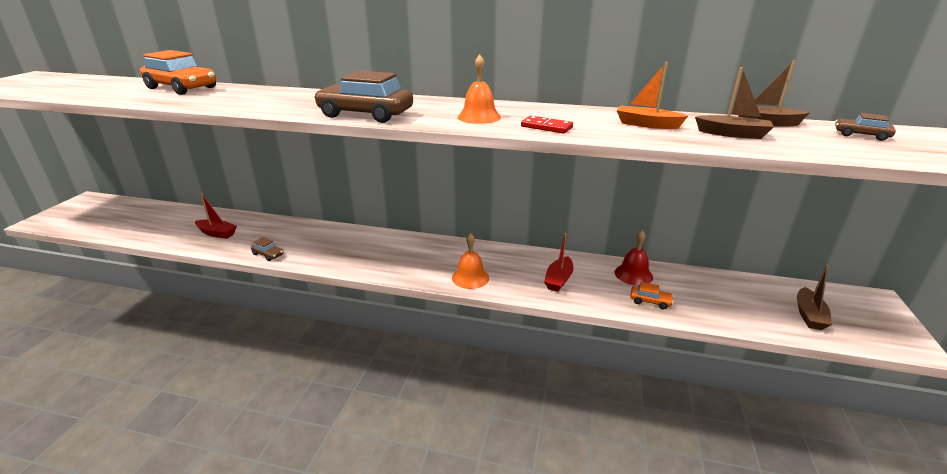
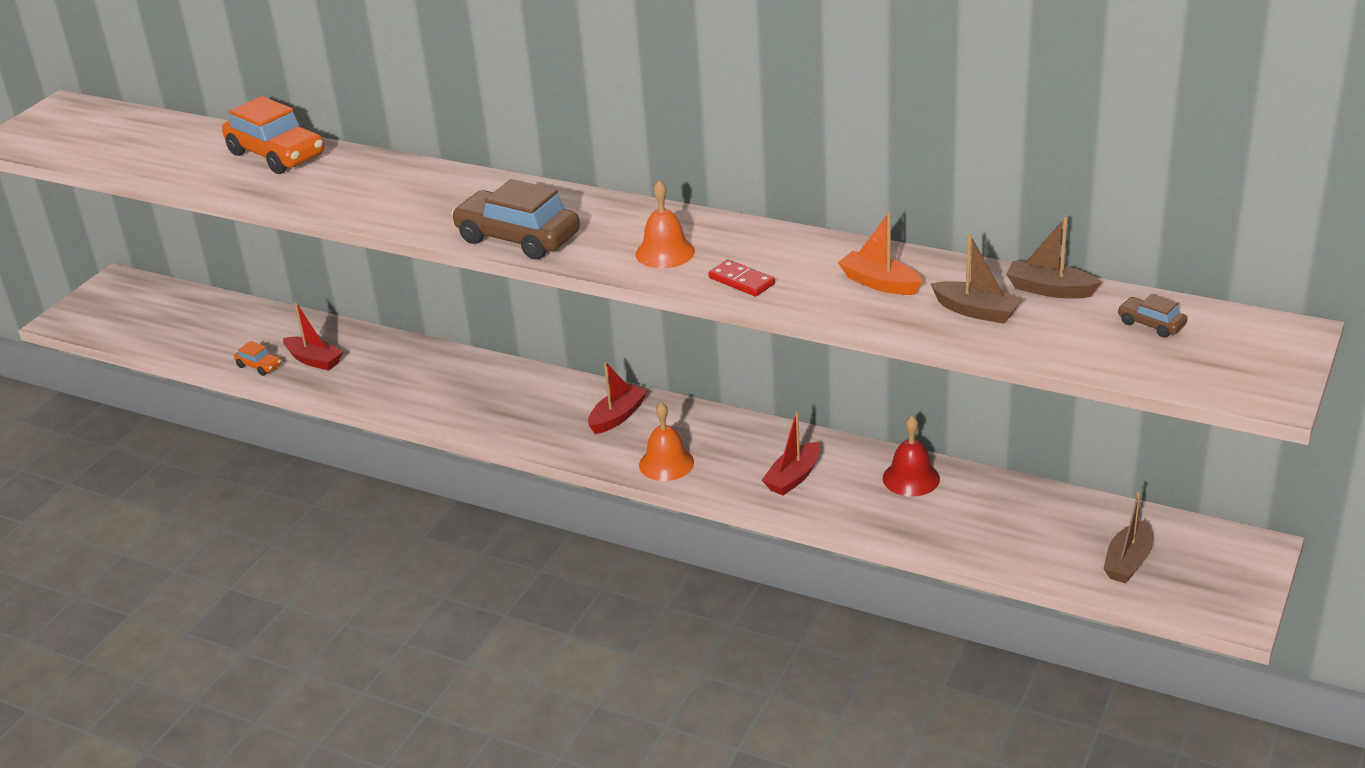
camera: 15 degrees right, 5 degrees up
(268, 254) = (387, 403): brown car -> none
(428, 252) = (617, 416): none -> red boat
(650, 301) = (908, 521): orange car -> orange car (259, 366)

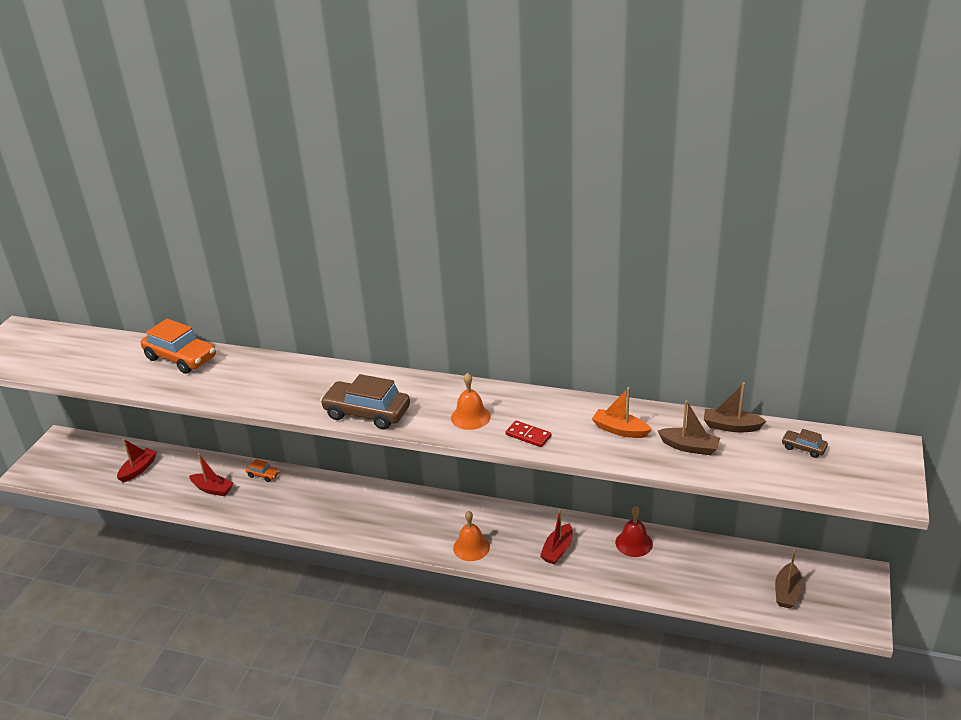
camera: 10 degrees left, 0 degrees up
(259, 366) = (174, 497): orange car -> orange car (263, 475)
(617, 416) = (430, 514): red boat -> red boat (138, 469)

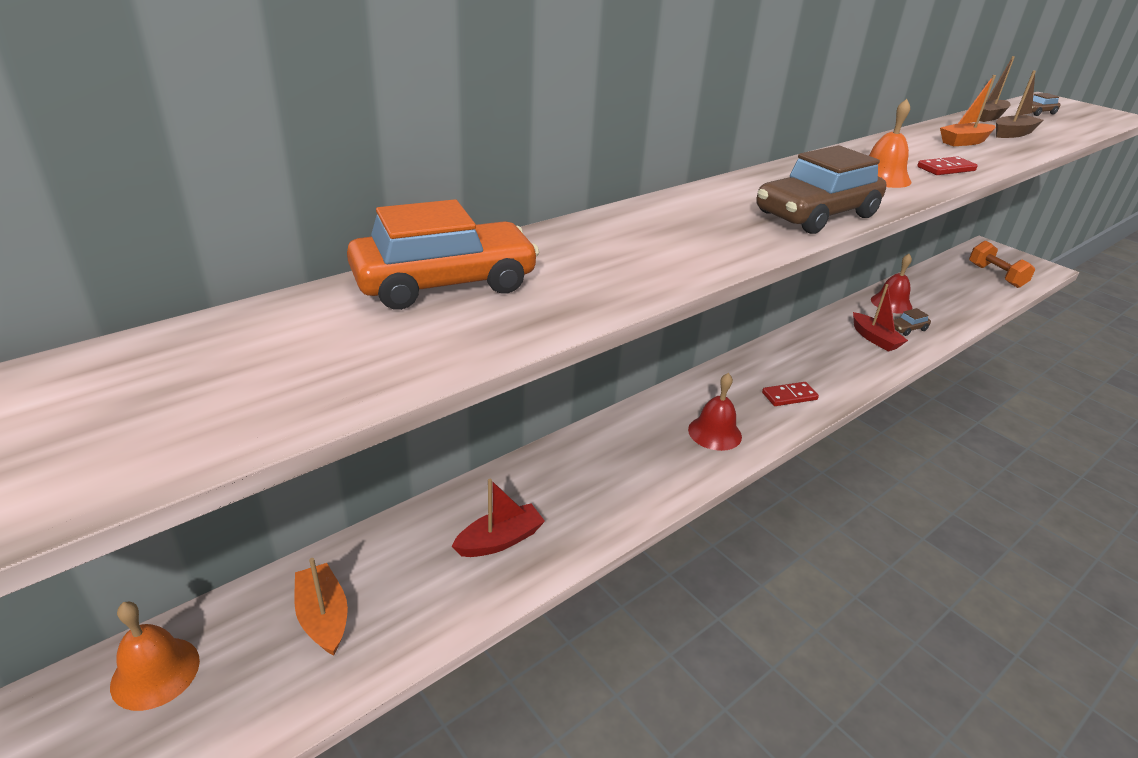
camera: 60 degrees left, 0 degrees up
(138, 469) = (323, 617): red boat -> orange boat
(263, 475) = (527, 475): orange car -> none
(359, 519) = (714, 433): none -> red bell
(430, 534) = (789, 396): none -> red domino
(471, 547) = (834, 381): orange bell -> orange bell (155, 672)
(597, 562) = (907, 329): none -> brown car
(787, 592) = (995, 276): brown boat -> orange dumbbell

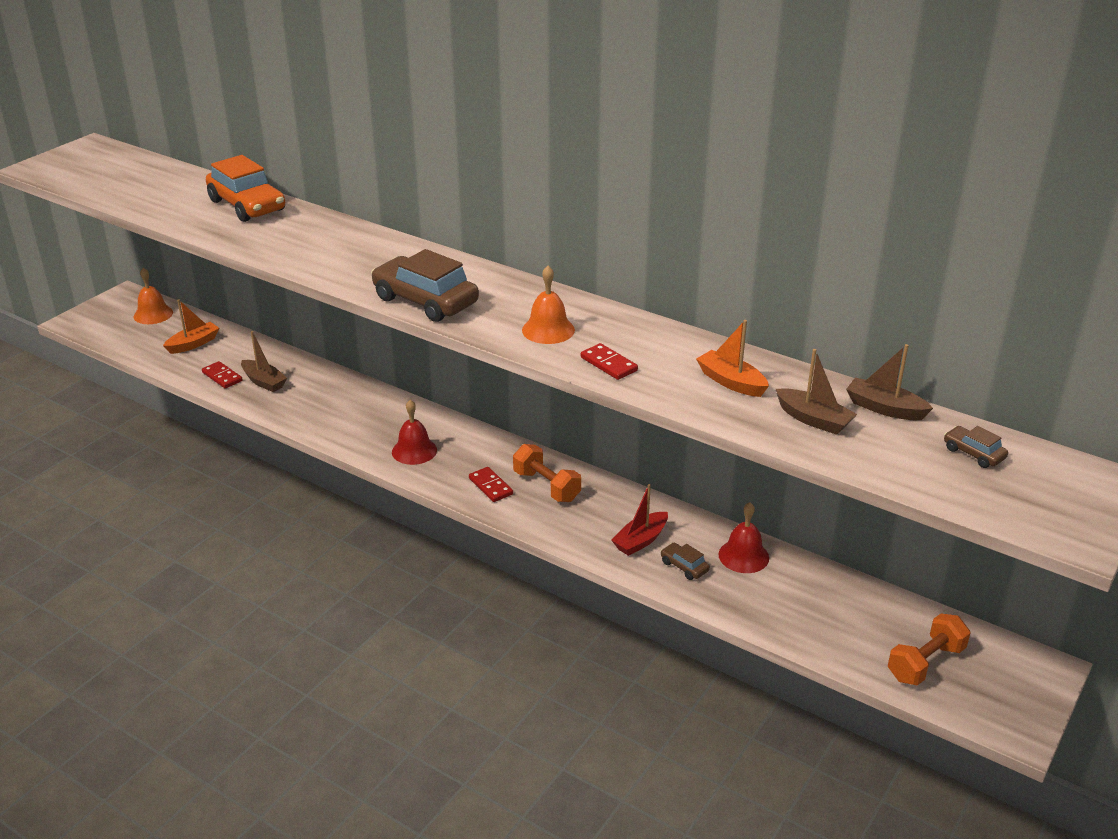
camera: 75 degrees right, 0 degrees up
(458, 588) = (222, 377): none -> red domino
(500, 540) = (264, 382): red boat -> brown boat
(792, 365) = (546, 486): none -> orange dumbbell

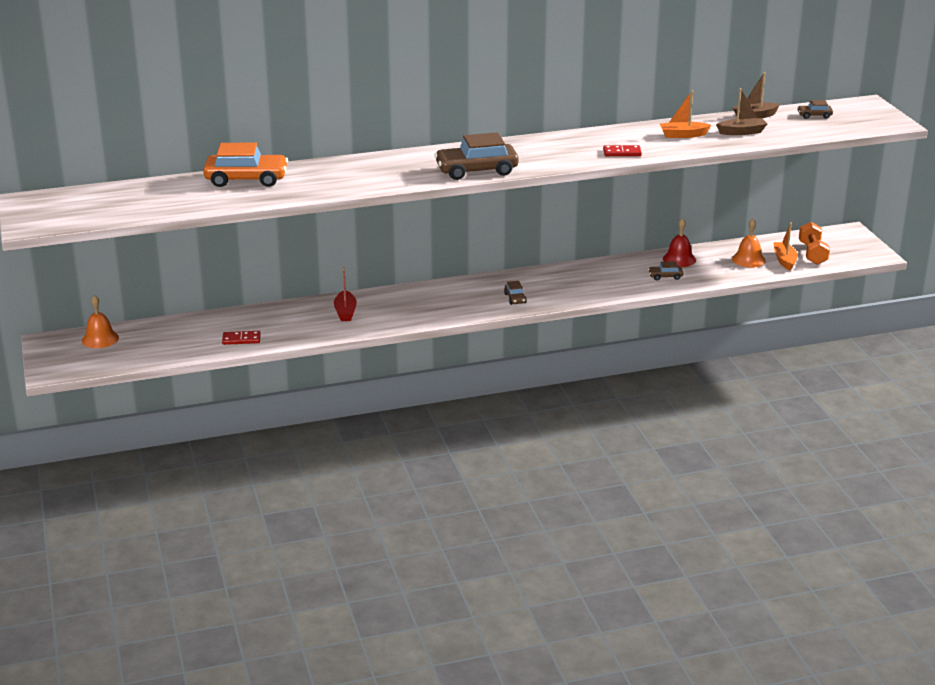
camera: 50 degrees left, 5 degrees down
(193, 344) = (175, 336): orange boat -> orange boat (784, 260)
(264, 382) = (275, 327): brown boat -> none
(414, 451) = (441, 307): red bell -> none
(490, 486) = (515, 298): red domino -> brown car
(546, 486) = (540, 283): orange dumbbell -> none
(548, 330) = (563, 154): orange bell -> orange bell (748, 259)
(640, 540) = (628, 278): red boat -> red boat (345, 312)

